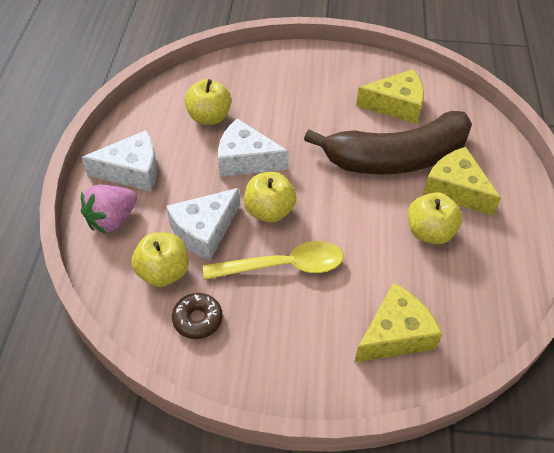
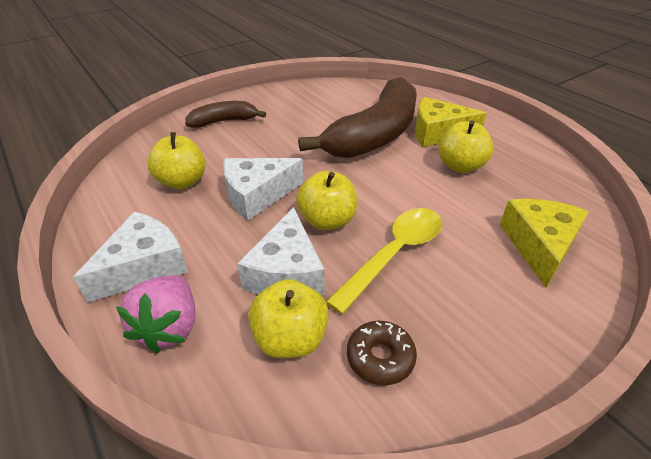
camera: 40 degrees left, 10 degrees down
(291, 74) = (224, 121): none -> brown banana
(396, 105) = (331, 106): yellow cheese -> none

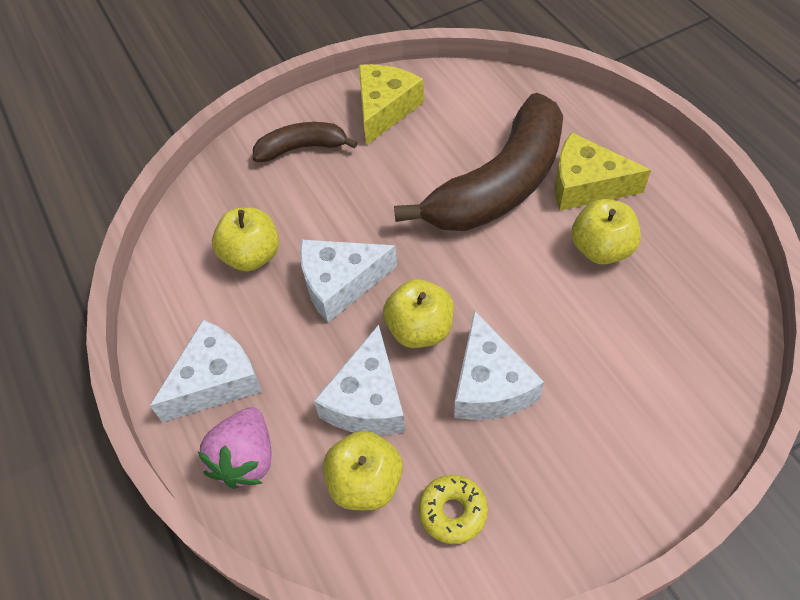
camera: 10 degrees right, 15 degrees up
(380, 357) = (452, 512): brown donut -> yellow donut
(394, 254) = (489, 384): yellow spoon -> white cheese
(539, 245) = (662, 384): yellow cheese -> yellow cheese (384, 109)

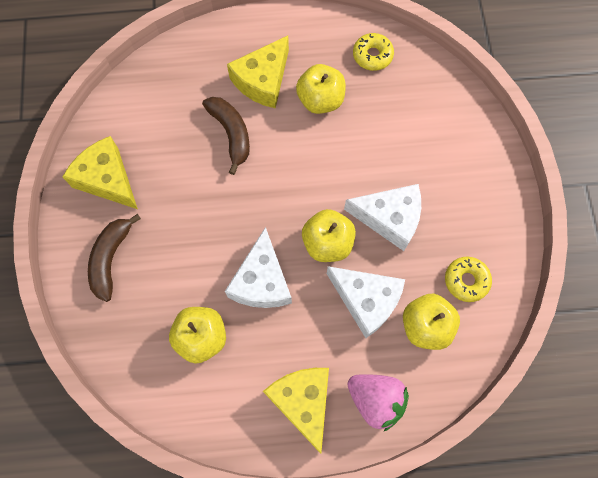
camera: 70 degrees left, 15 degrees up
(215, 380) = (302, 402): white cheese -> yellow cheese
(500, 184) = (231, 134): brown banana -> brown banana, size x0.50
(704, 278) = (372, 55): none -> yellow donut

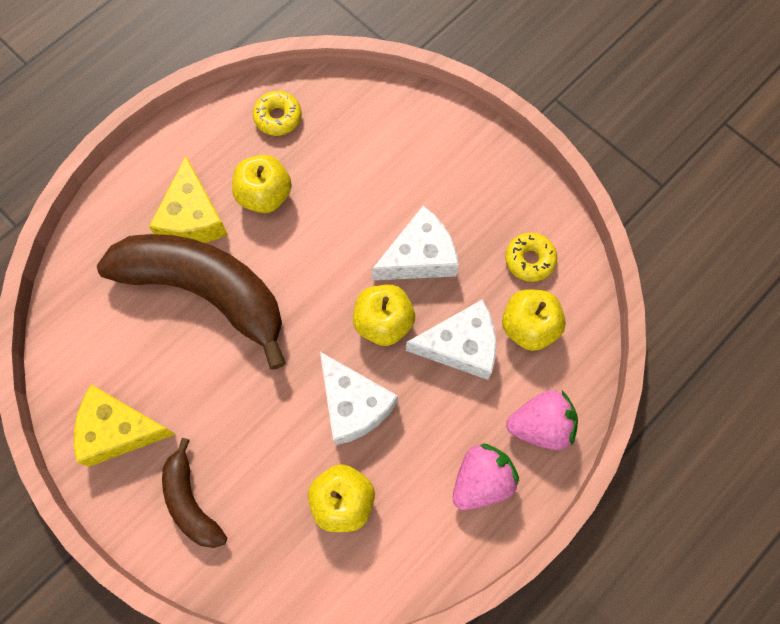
camera: 40 degrees left, 0 degrees up
(231, 134) = (206, 291): brown banana -> brown banana, size x2.00
(302, 402) = (481, 480): yellow cheese -> pink strawberry

